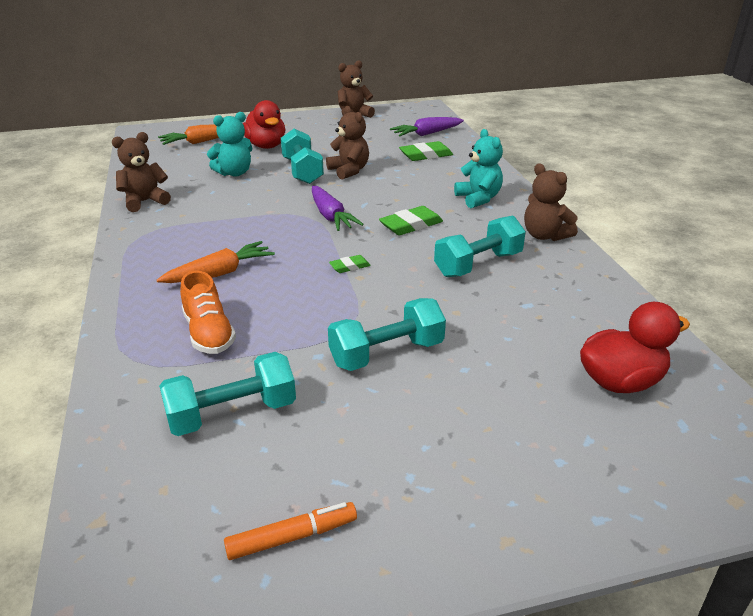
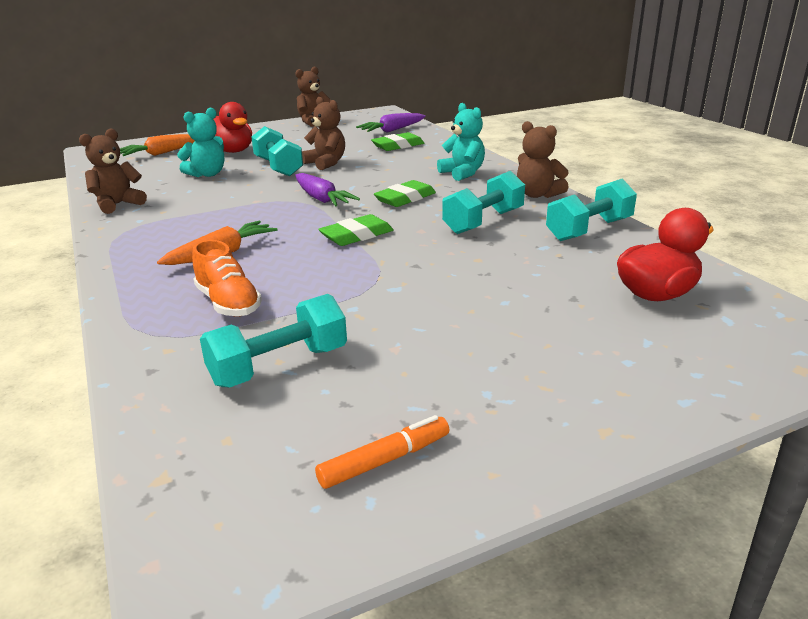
camera: 10 degrees left, 5 degrees down
(350, 266) = (357, 235): green eraser -> green eraser, size x1.78
(387, 354) = (422, 299): turquoise dumbbell -> turquoise dumbbell (589, 230)

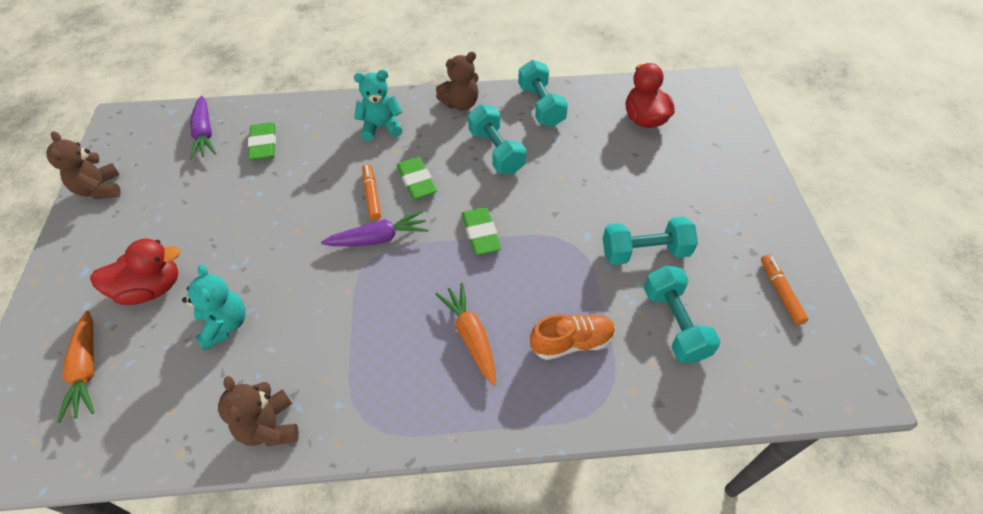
camera: 70 degrees left, 25 degrees up
(278, 167) = (253, 255): turquoise dumbbell -> turquoise dumbbell (645, 252)
(326, 163) = (273, 212): brown teddy bear -> none
(371, 187) = (372, 195): none -> orange marker

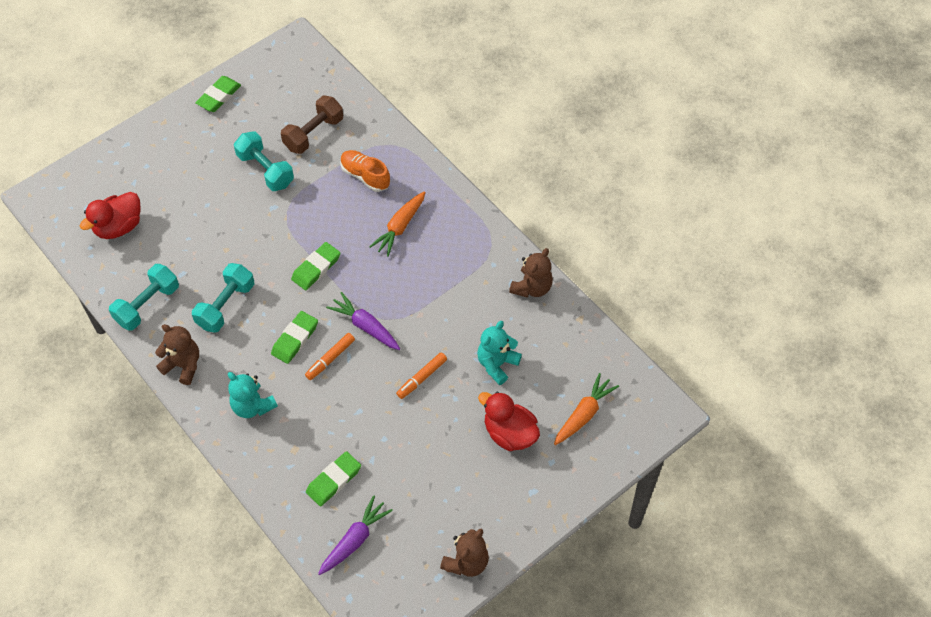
camera: 125 degrees left, 5 degrees up
(674, 324) = (313, 133): turquoise dumbbell -> brown dumbbell
(780, 292) = (250, 93): orange marker -> orange marker (422, 378)
(788, 260) = (219, 96): none -> green eraser

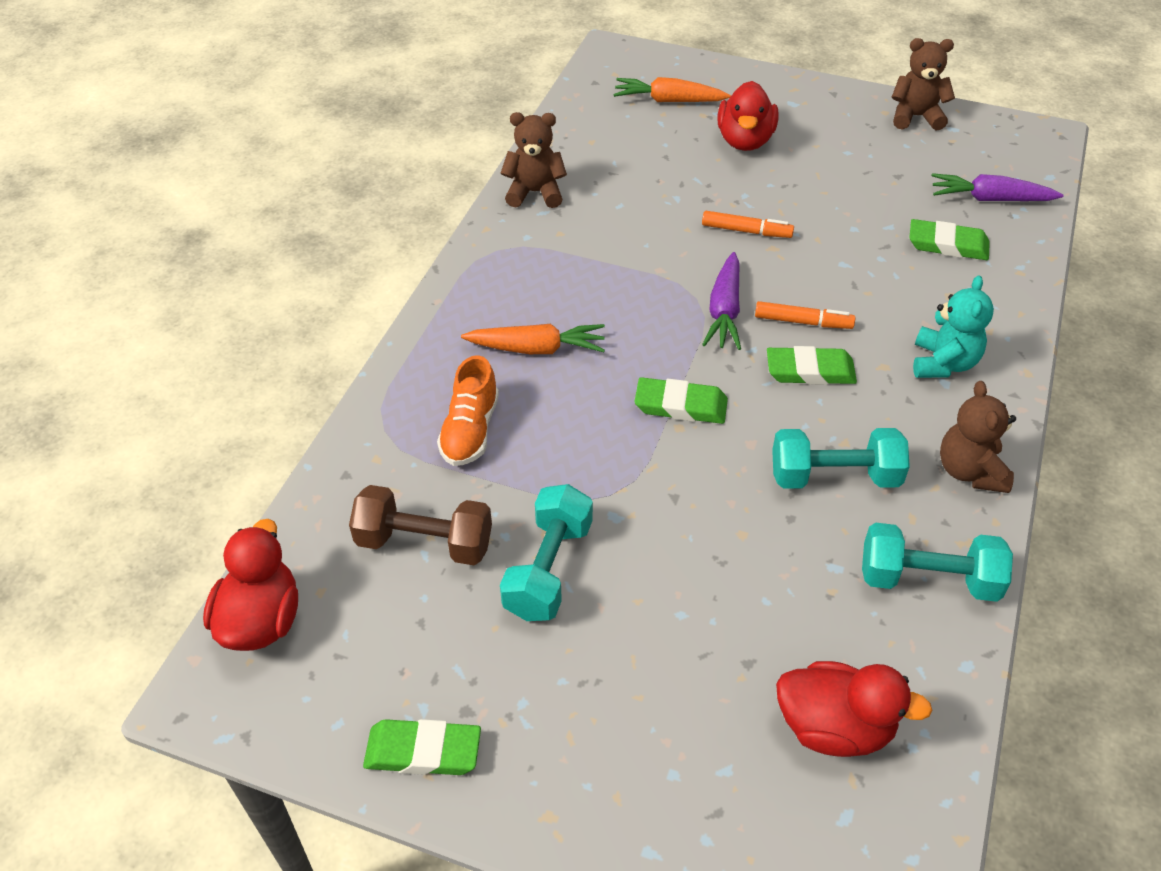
camera: 120 degrees left, 10 degrees down
(317, 68) = (261, 620): none -> red duck
(497, 364) = (668, 180): turquoise teddy bear -> none

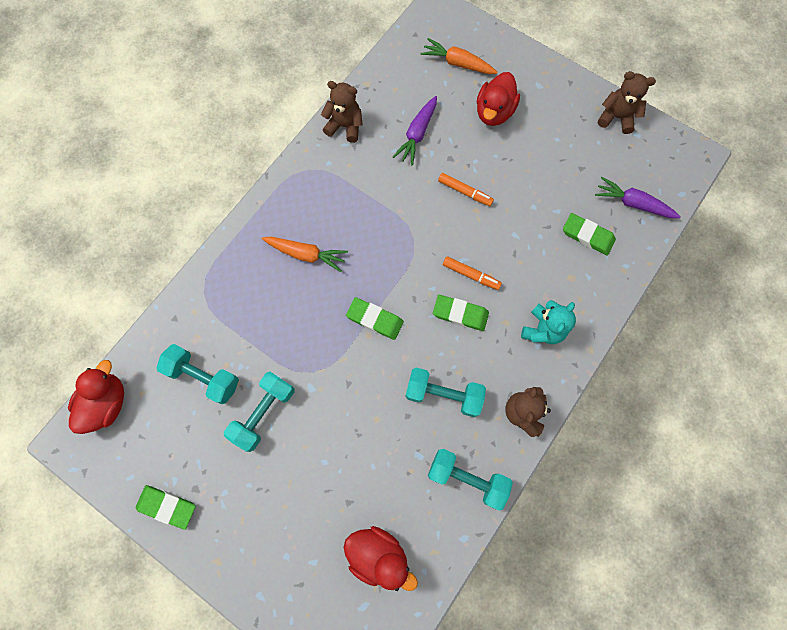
camera: 15 degrees right, 25 degrees up
(424, 543) = (203, 377): brown dumbbell -> turquoise dumbbell
(470, 430) = (250, 305): orange shoe -> none
(724, 311) = (427, 254): purple carrot -> purple carrot (417, 134)

